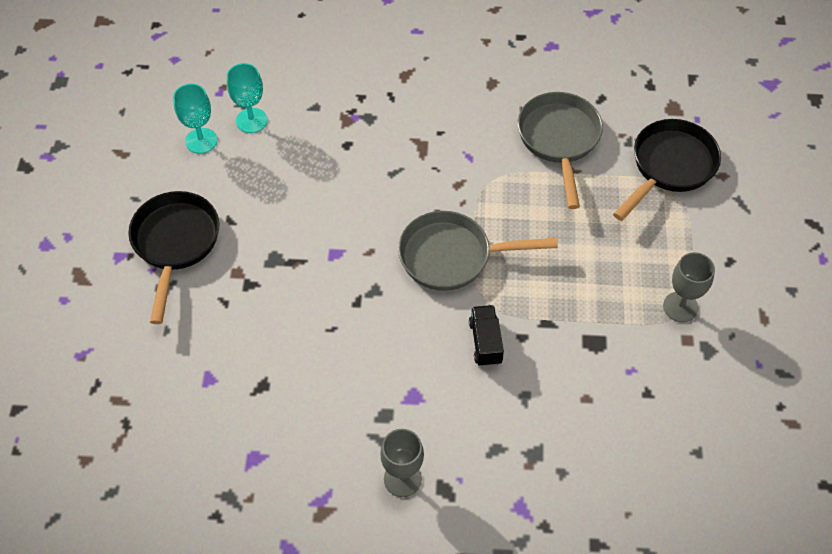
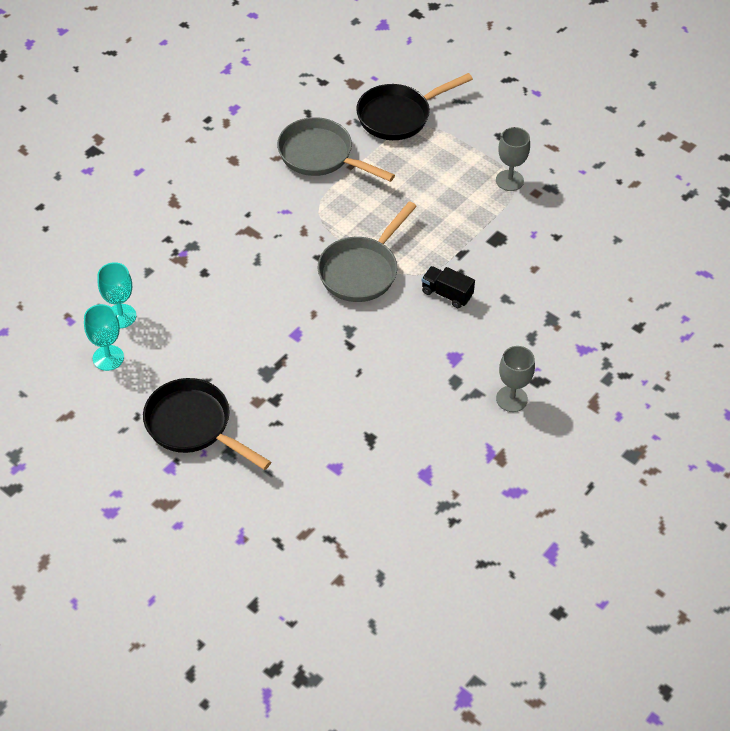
camera: 55 degrees left, 5 degrees down
(669, 167) = (399, 116): black pan -> black pan turned 105 degrees counterclockwise

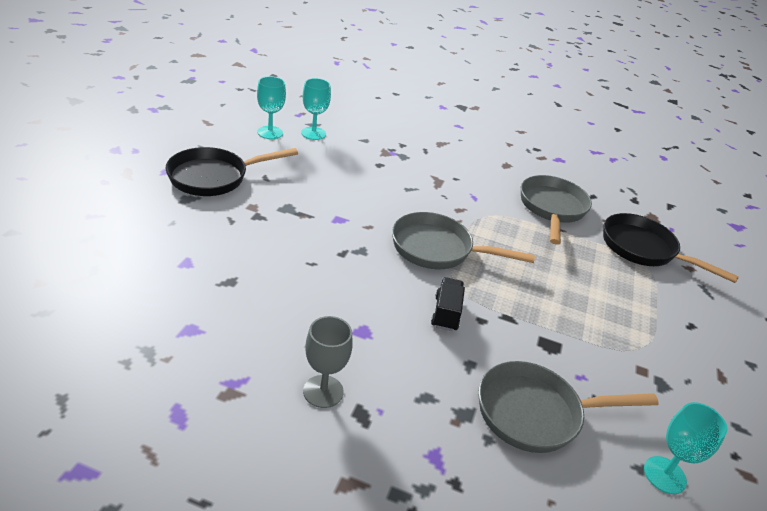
camera: 65 degrees right, 15 degrees down
(193, 426) = (214, 177): black pan -> black pan turned 135 degrees counterclockwise
(509, 180) = (639, 344): grey goblet -> none
(560, 276) = (536, 413): none -> grey pan
(625, 228) = (664, 475): none -> turquoise goblet

